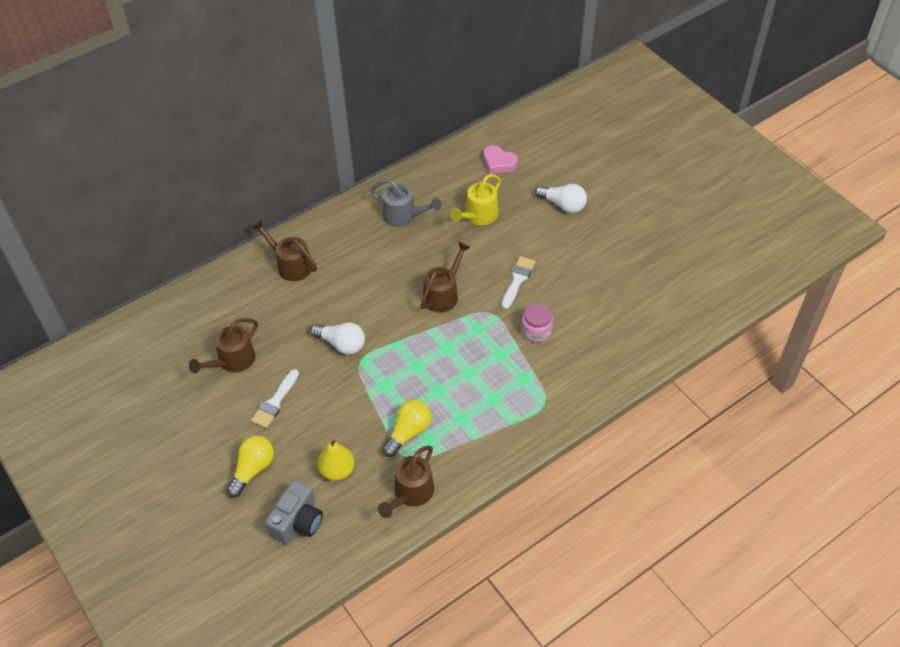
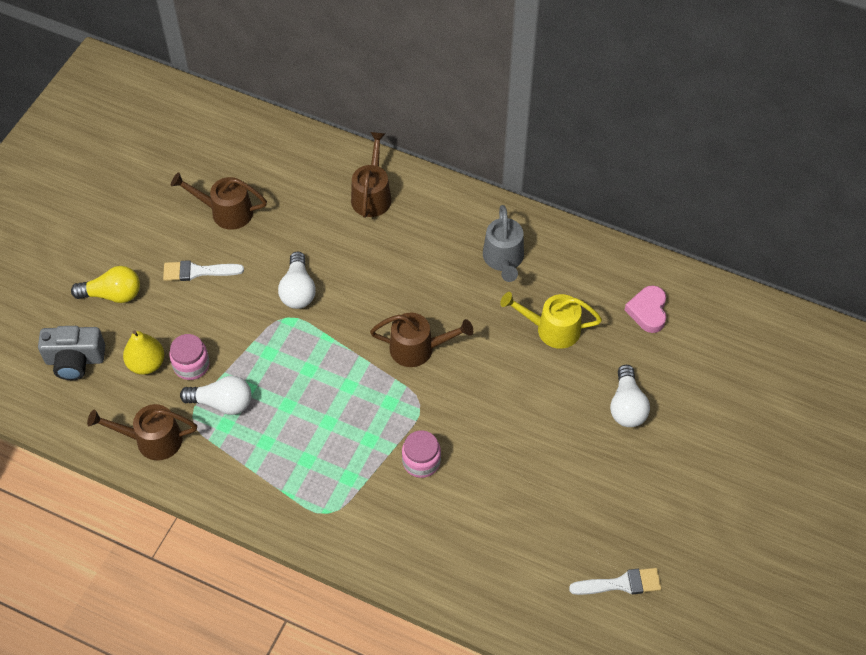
camera: 60 degrees right, 5 degrees up
(360, 440) = (191, 365): none -> pink jar
(408, 433) = (222, 403): yellow light bulb -> white light bulb
(518, 280) = (483, 410): white brush -> white brush (621, 584)

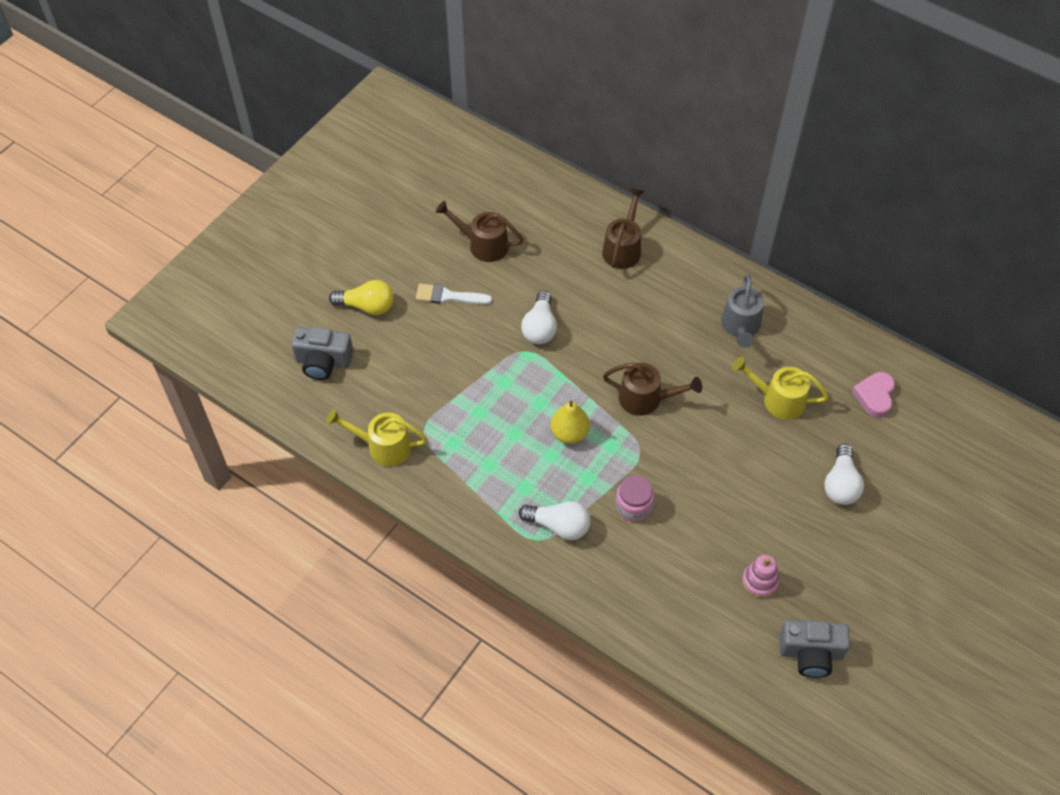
camera: 10 degrees right, 0 degrees up
(146, 364) = (388, 375): yellow pear -> yellow pear (569, 433)
(151, 440) = (383, 446): brown watering can -> yellow watering can
(191, 365) = (430, 382): pink jar -> none
(222, 403) = (453, 422): white light bulb -> white light bulb (558, 526)
(560, 518) = (759, 581): none -> pink stacking toy
(621, 584) = (810, 653): white brush -> grey camera

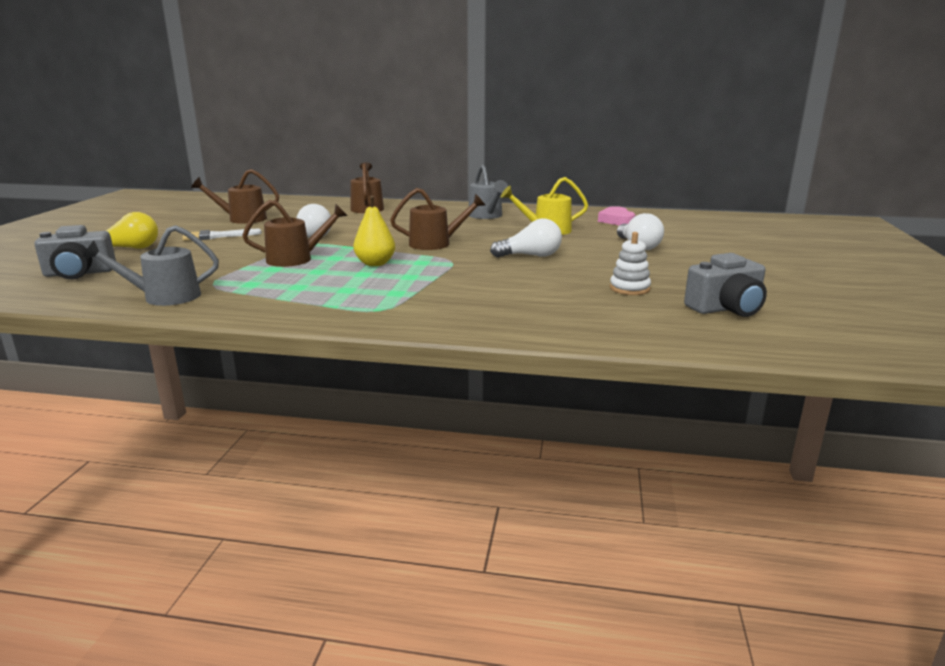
camera: 25 degrees left, 35 degrees down
(383, 446) = (164, 297): yellow watering can -> grey watering can
(505, 393) = (296, 259): none -> brown watering can
(558, 526) = (399, 299): white light bulb -> white light bulb (530, 256)
(633, 506) = (468, 280): pink jar -> none
(759, 581) = (629, 288): pink stacking toy -> white stacking toy

